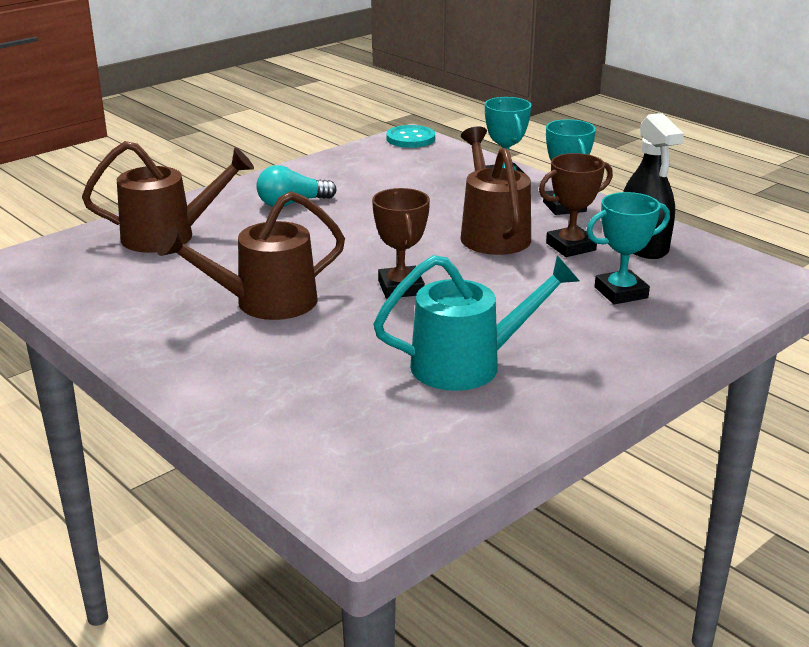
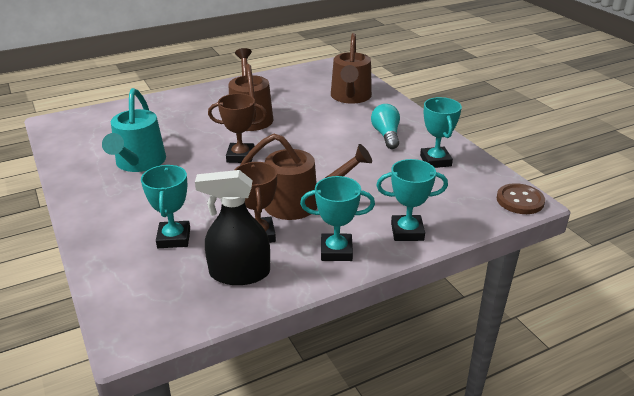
camera: 105 degrees right, 5 degrees up
(348, 175) = (435, 161): none -> turquoise trophy
(410, 139) = (520, 200): turquoise button -> brown button

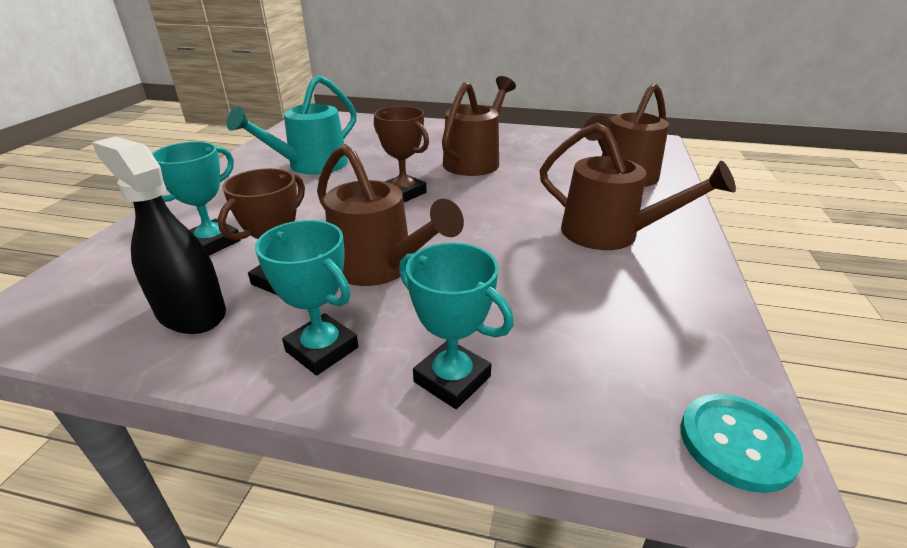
camera: 40 degrees right, 0 degrees up
(386, 135) = (611, 234): turquoise light bulb -> brown watering can
(435, 161) = (644, 296): turquoise trophy -> none
(520, 200) = (736, 443): brown button -> turquoise button

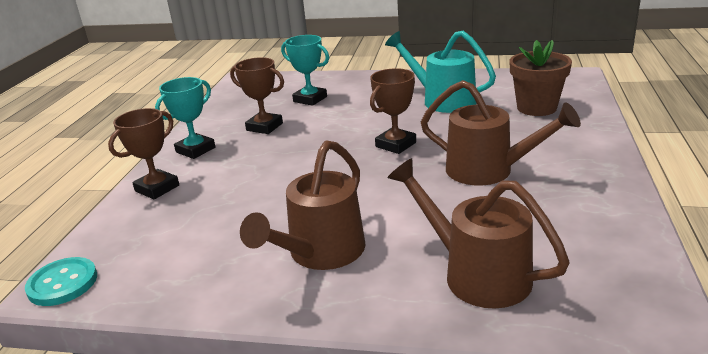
camera: 90 degrees right, 5 degrees down
(191, 312) = (237, 112): black spray bottle -> none
(367, 134) = (536, 108): none -> brown flower pot
(381, 268) = (274, 153): brown watering can -> none
(452, 379) = (157, 188): turquoise trophy -> brown trophy

